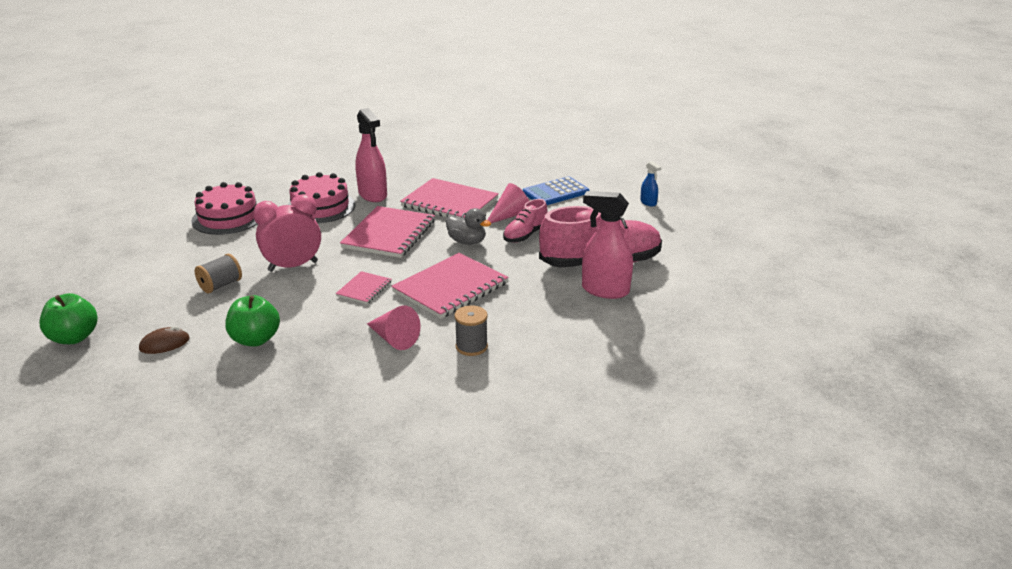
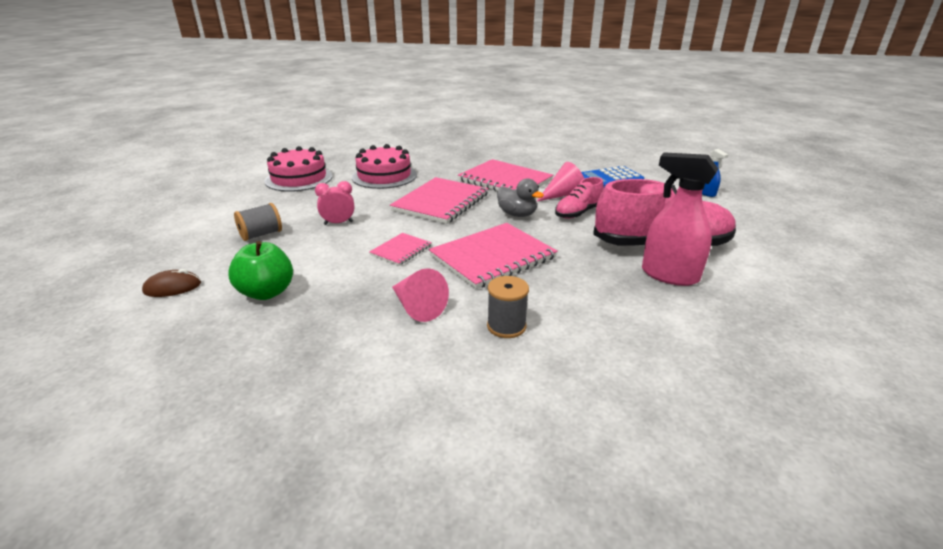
camera: 10 degrees right, 0 degrees up
(74, 338) = (91, 272): green apple -> none
(293, 266) = (338, 223): pink clock -> pink clock, size x0.57
(373, 195) = (435, 170): pink spray bottle -> none

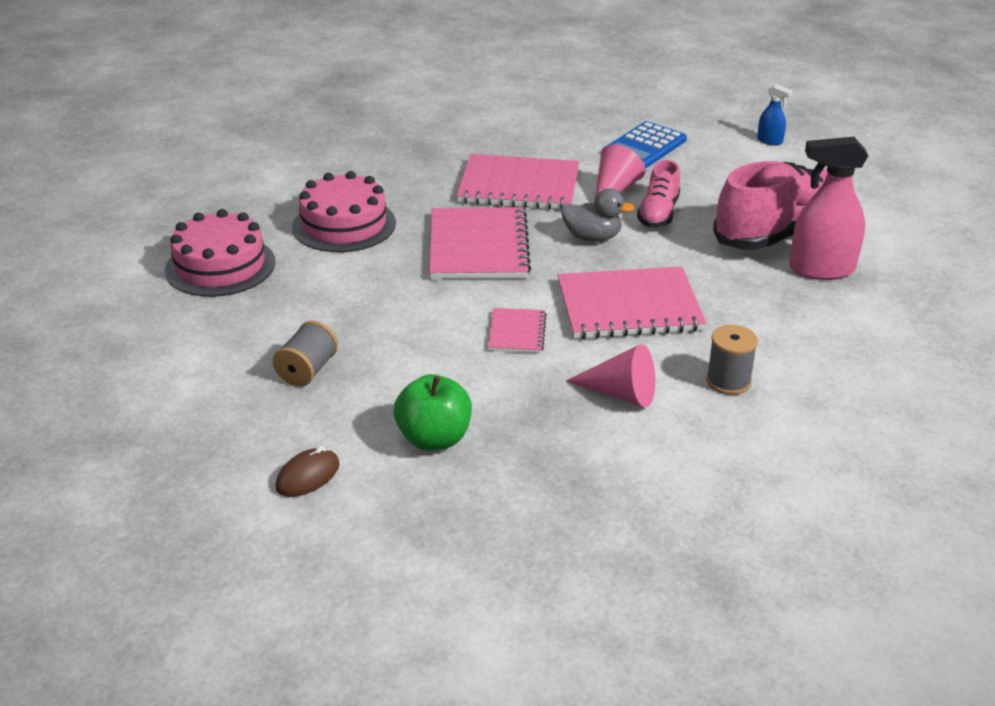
camera: 30 degrees left, 5 degrees up
(338, 223) = (387, 320): pink clock -> none
(492, 257) = (629, 306): pink notebook -> pink notebook turned 60 degrees clockwise

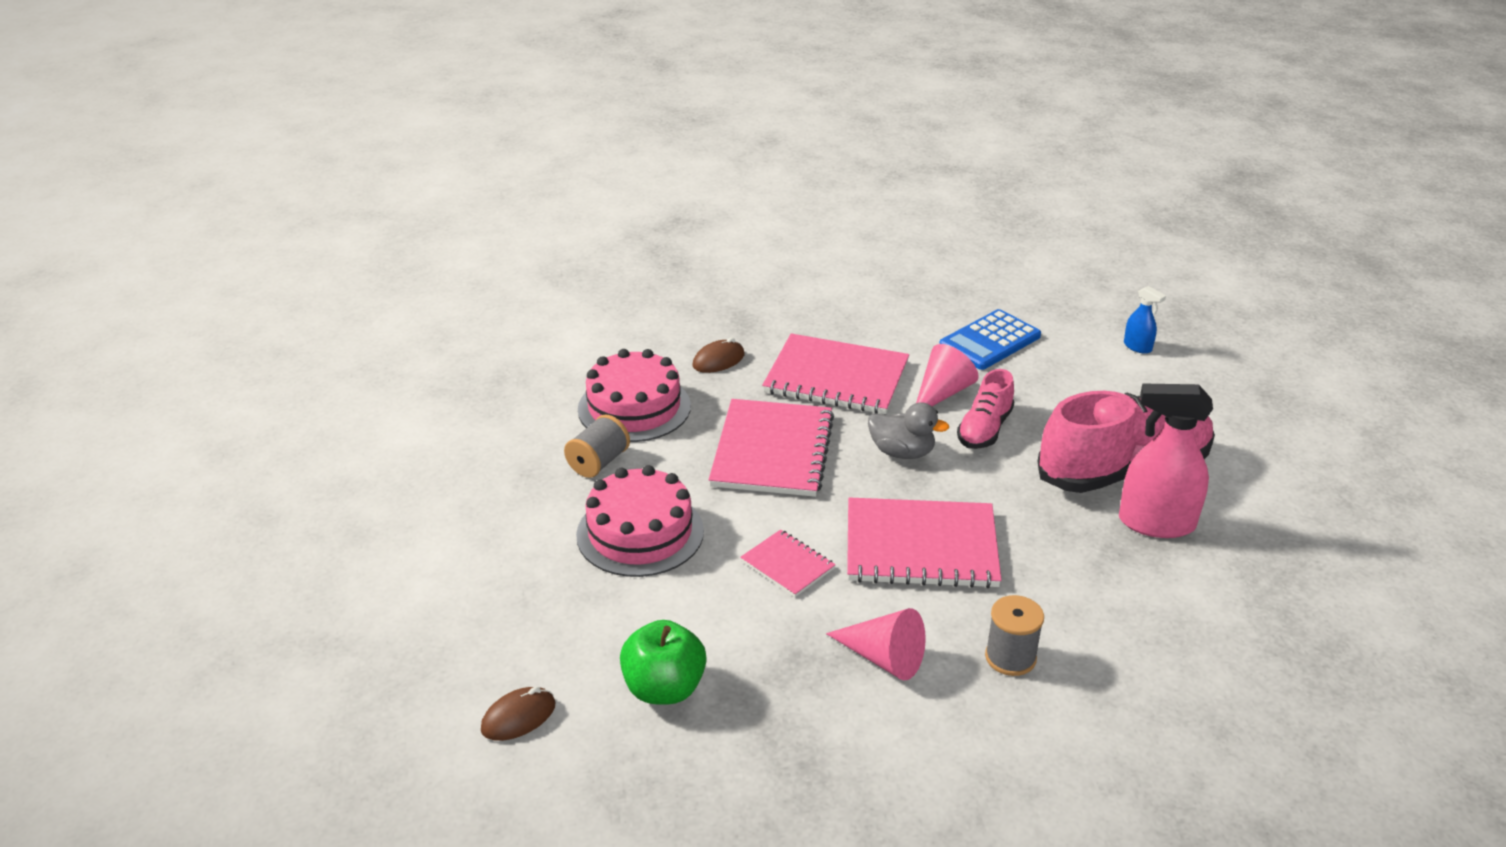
camera: 10 degrees right, 0 degrees up
(220, 266) = (492, 445): pink cake -> pink cake (640, 533)
(307, 371) = (550, 586): grey spool -> grey spool (598, 462)
(410, 181) = (718, 360): none -> brown mouse
(516, 332) = (787, 565): pink notebook -> pink notebook turned 60 degrees counterclockwise

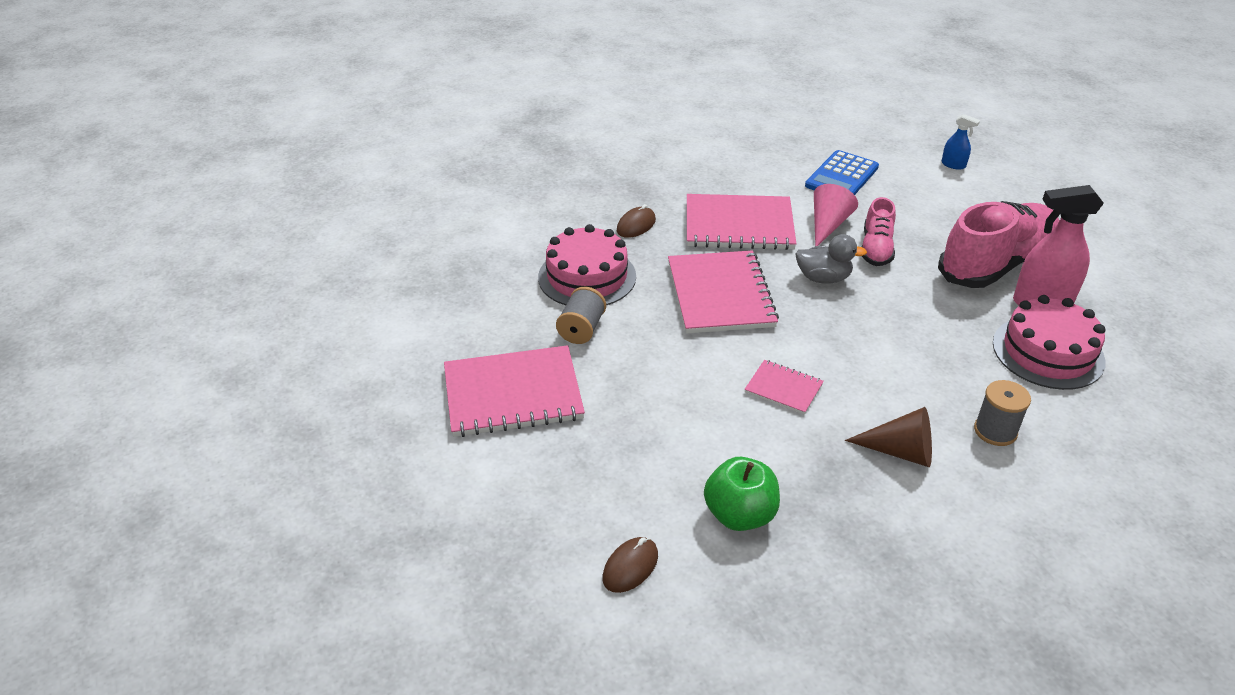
camera: 15 degrees left, 5 degrees up
(640, 533) = (648, 384): pink cake -> pink cake (1048, 352)
(883, 658) = (900, 451): pink cone -> brown cone
(921, 546) = (879, 353): pink notebook -> pink notebook (513, 393)

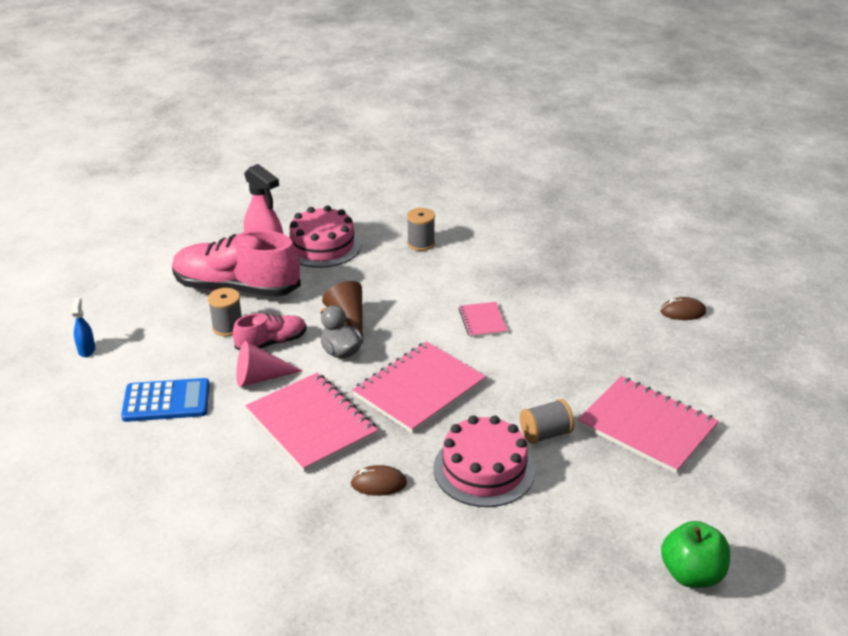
camera: 130 degrees left, 5 degrees down
(740, 515) = (599, 295): green apple -> green apple (691, 574)
(900, 451) = (479, 265): brown cone -> brown cone (348, 318)
(926, 236) = (228, 327): none -> grey spool

